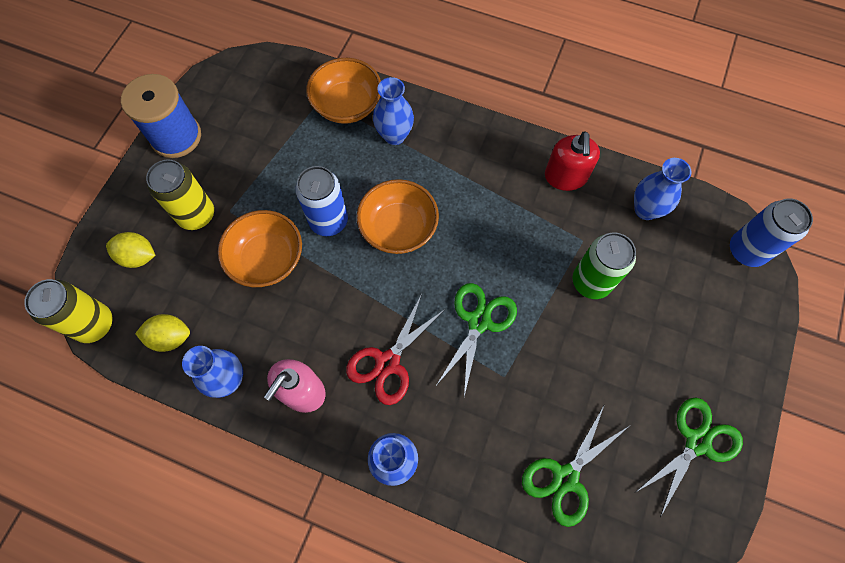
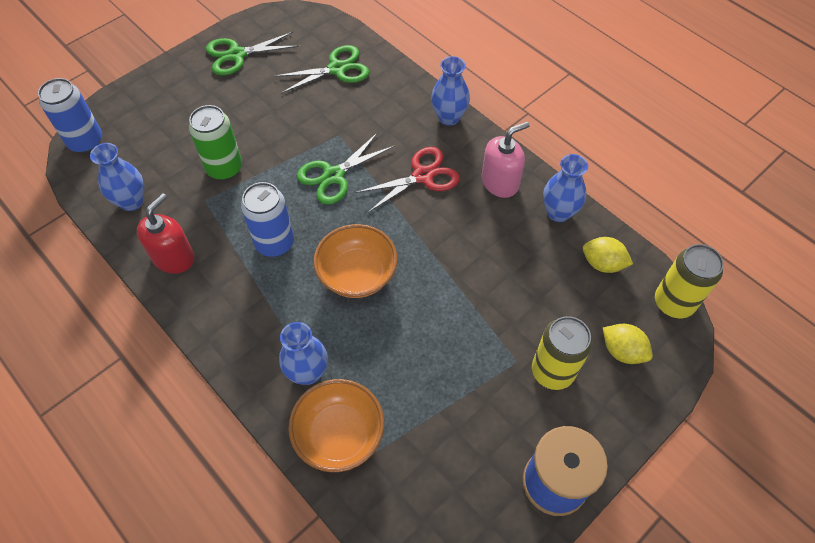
camera: 155 degrees left, 10 degrees down
(267, 259) = (493, 296): orange bowl -> none
(328, 221) = (420, 309): blue can -> blue can (274, 243)

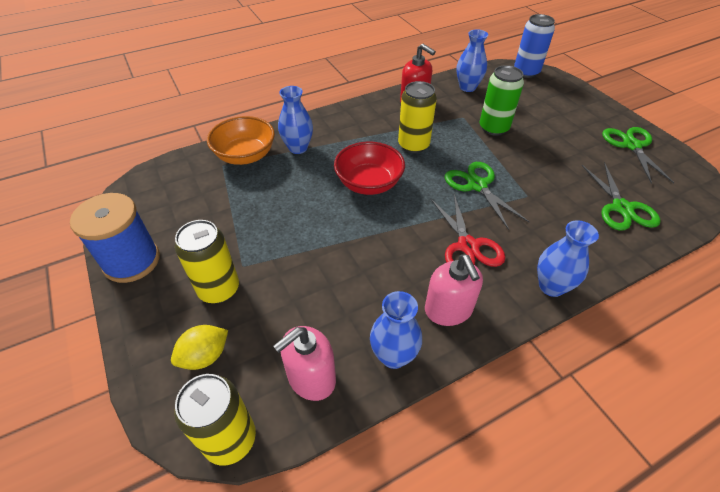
camera: 105 degrees right, 10 degrees down
(274, 243) = (413, 145): blue can -> yellow can
(357, 274) = (369, 183): orange bowl -> red bowl
(602, 264) = (311, 378): yellow lemon -> pink soap dispenser

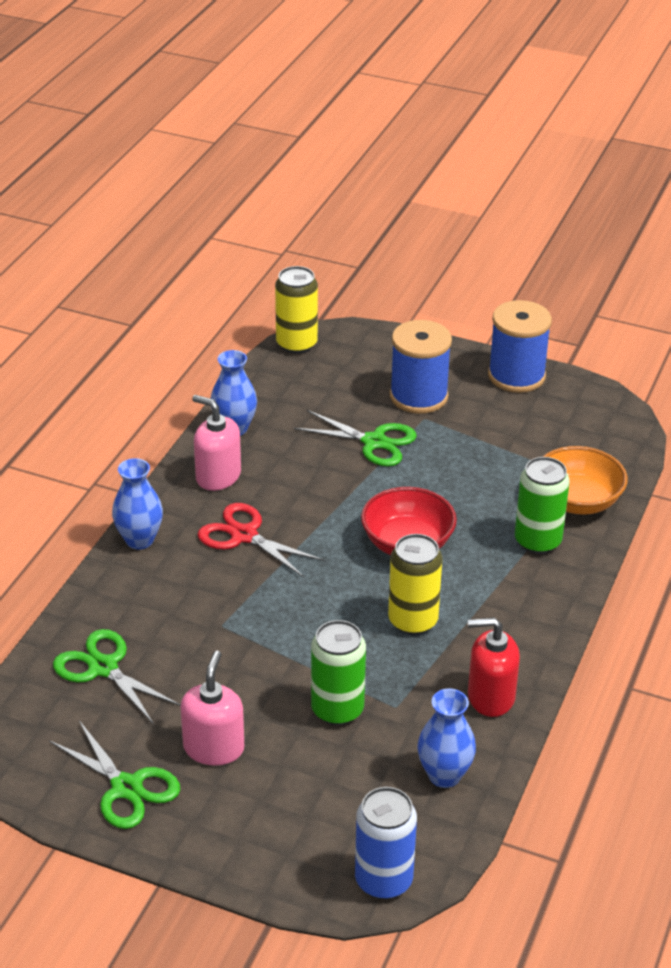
camera: 140 degrees right, 10 degrees down
(205, 356) = (369, 363): yellow lemon -> none
(219, 289) = (418, 396): yellow can -> blue spool
(298, 148) = (537, 541): blue vase -> green can
(311, 378) = (280, 390): pink soap dispenser -> pink soap dispenser (214, 748)
(477, 185) = (288, 607): green scissors -> green scissors (374, 442)

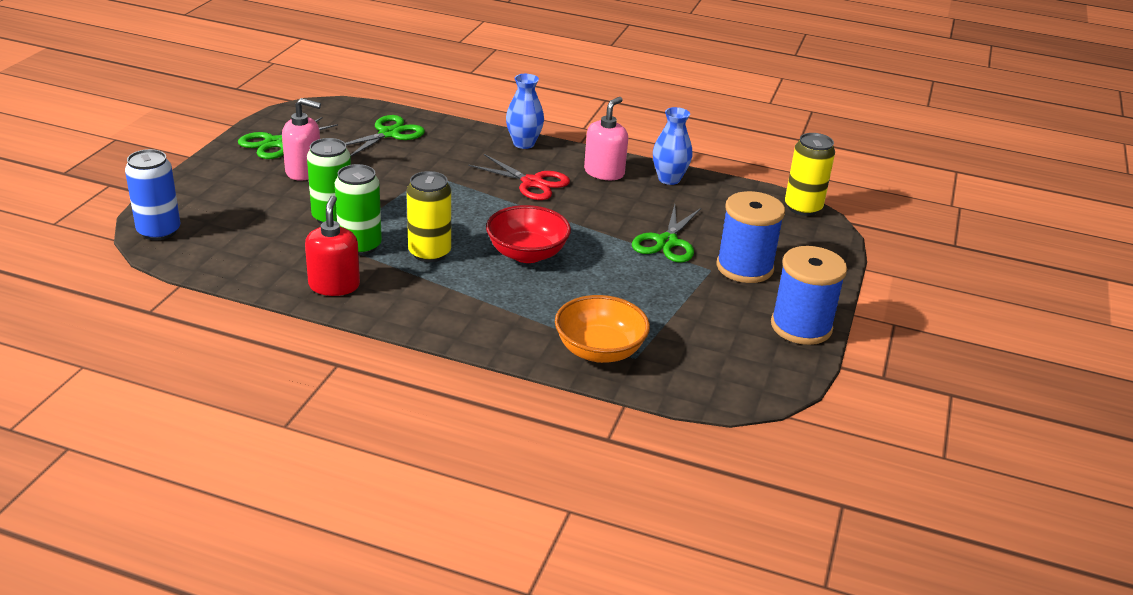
camera: 85 degrees right, 5 degrees down
(244, 535) = (532, 183): red scissors -> red scissors turned 90 degrees clockwise
(444, 775) = (252, 260): blue vase -> none
(537, 541) = (536, 322): green can -> green can (360, 246)

